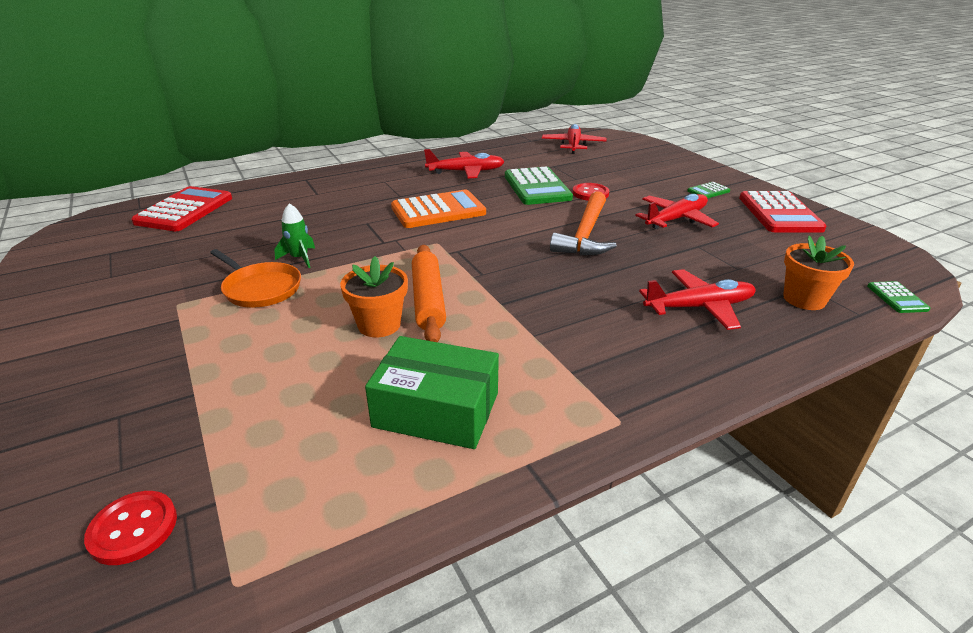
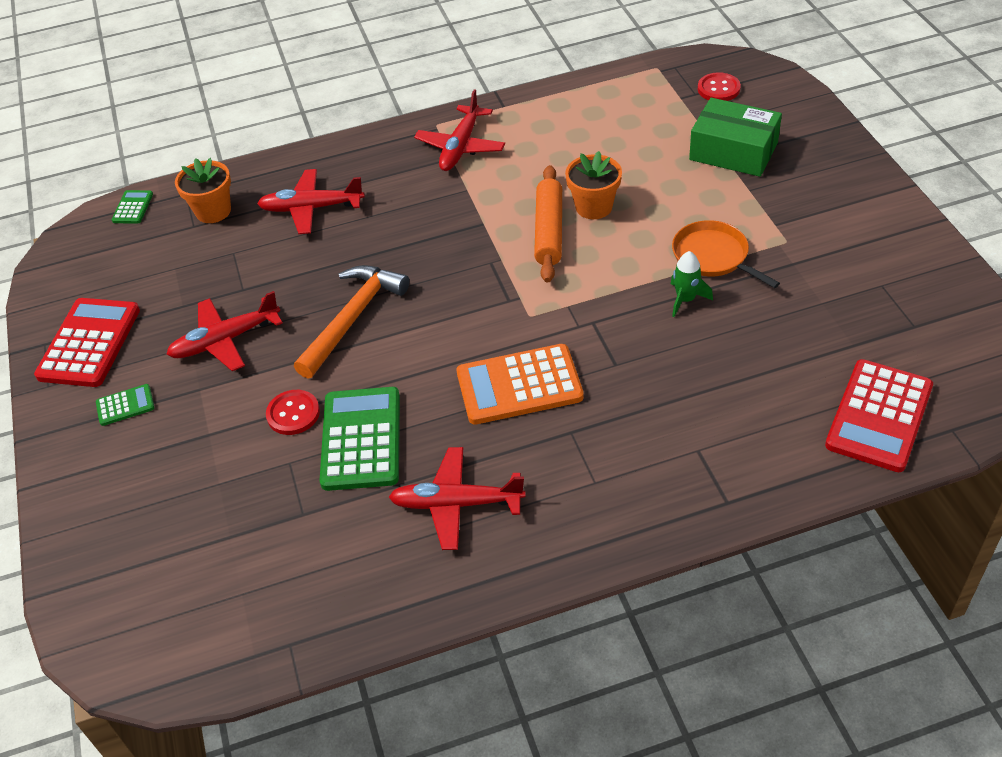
camera: 165 degrees left, 15 degrees up
(436, 410) = (553, 138): green box -> green box (733, 151)
(573, 145) = (220, 606): red plane -> red plane (461, 146)

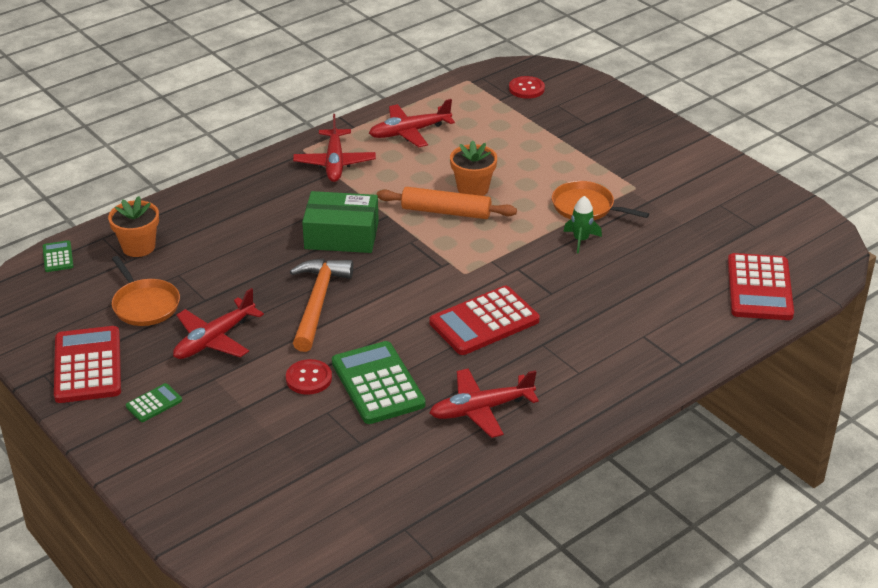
camera: 25 degrees left, 10 degrees down
(182, 282) = (145, 305): none -> orange pan
(312, 208) = (230, 229): red plane -> red plane (410, 132)
(519, 385) = (484, 322): orange calculator -> red calculator
(549, 231) = (446, 212): orange rolling pin -> orange rolling pin turned 60 degrees counterclockwise
(733, 151) = (562, 132): green box -> green box (341, 235)

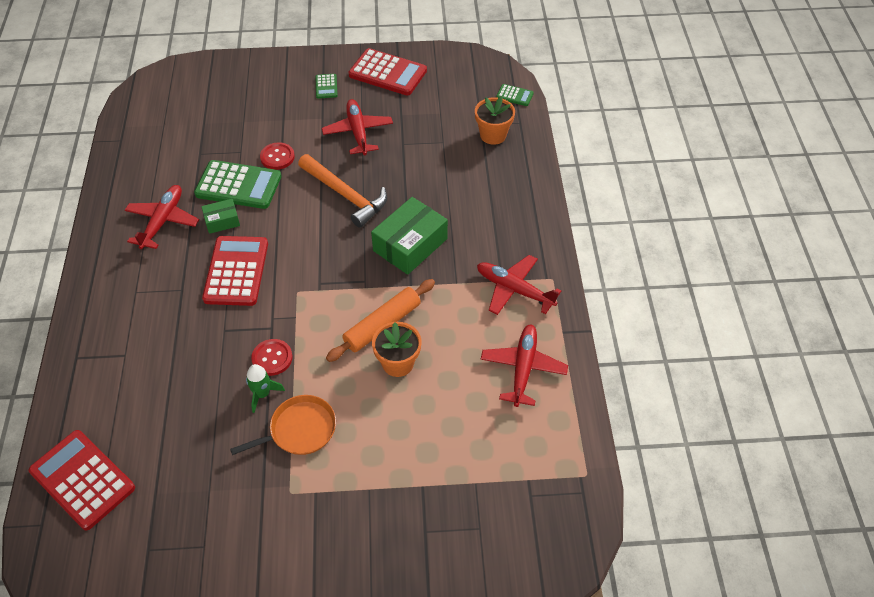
camera: 125 degrees right, 15 degrees up
(145, 305) = (424, 115): orange pan -> none
(436, 367) = (222, 221): none -> green box
(526, 89) = (531, 520): red button -> red button (272, 358)

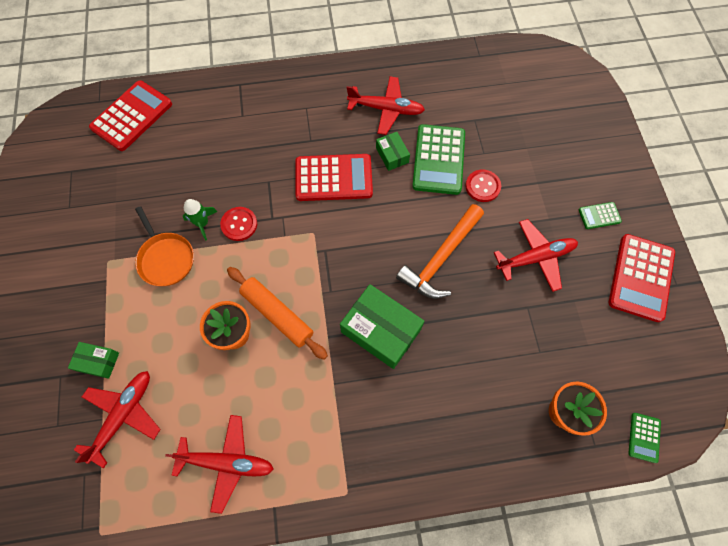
camera: 85 degrees right, 15 degrees up
(412, 492) = (98, 362): none -> green box
(514, 290) = (328, 449): red plane -> red plane (123, 416)

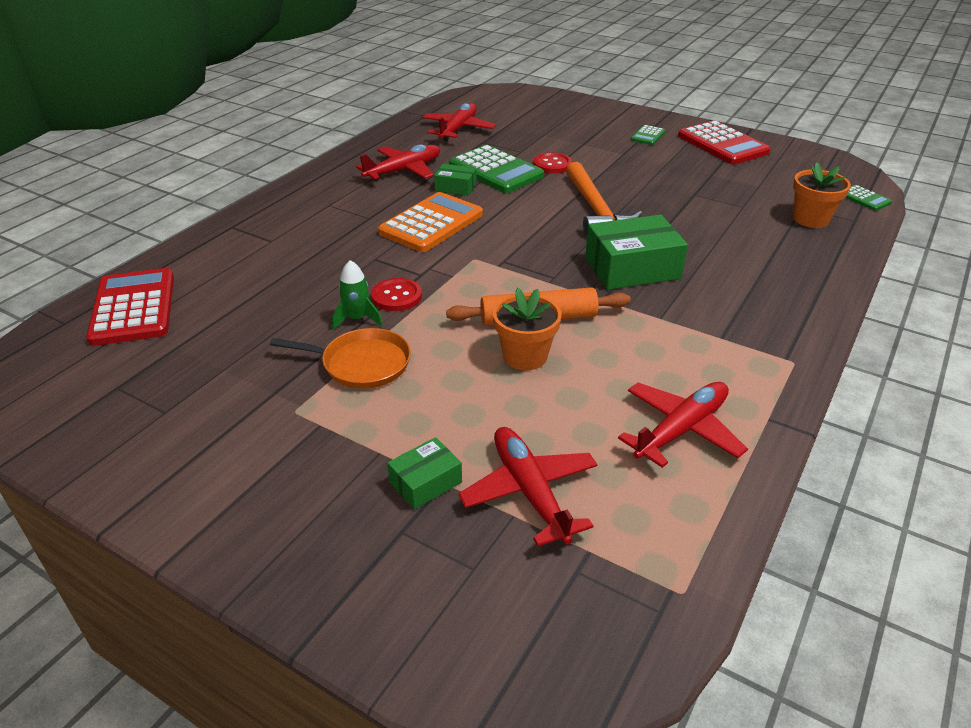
camera: 50 degrees left, 30 degrees down
(333, 178) = (431, 223): red calculator -> orange calculator
(535, 258) = (652, 173): red plane -> red plane (458, 129)

